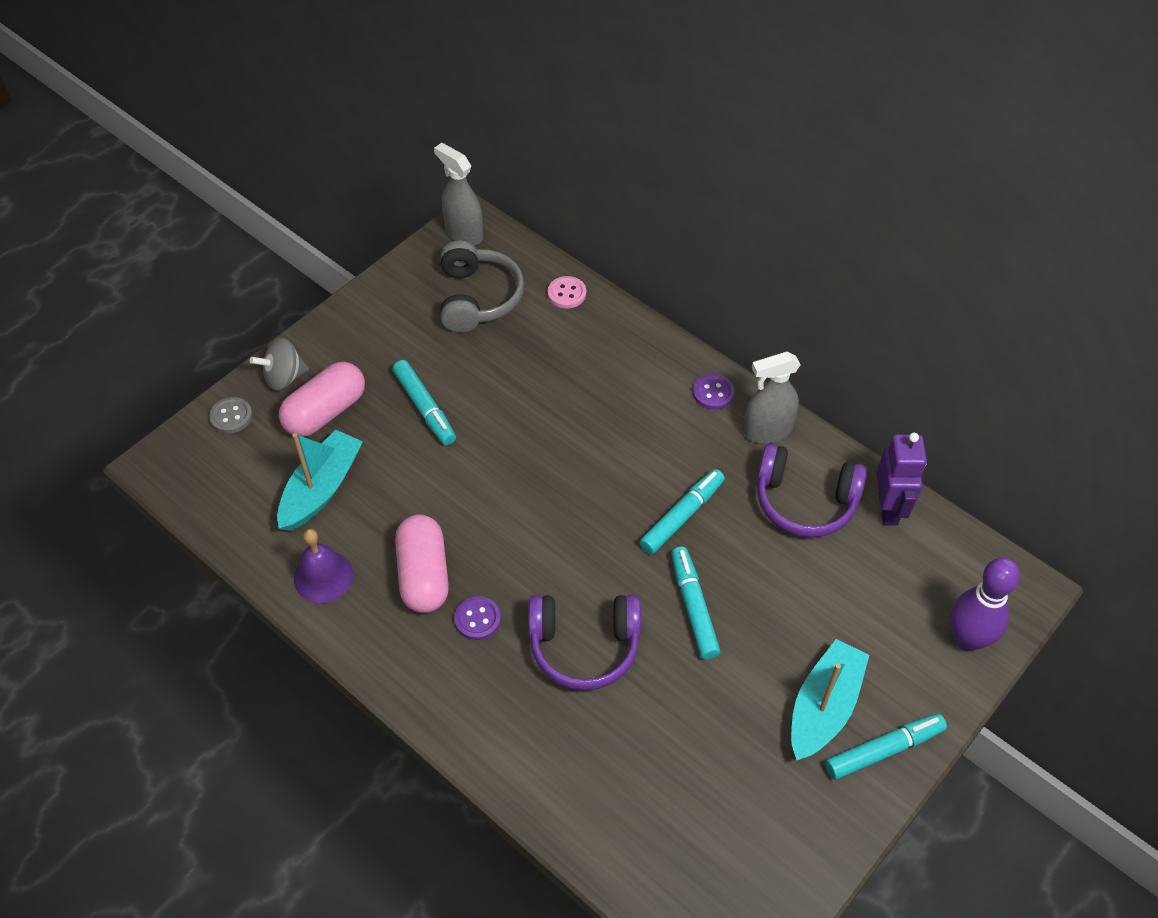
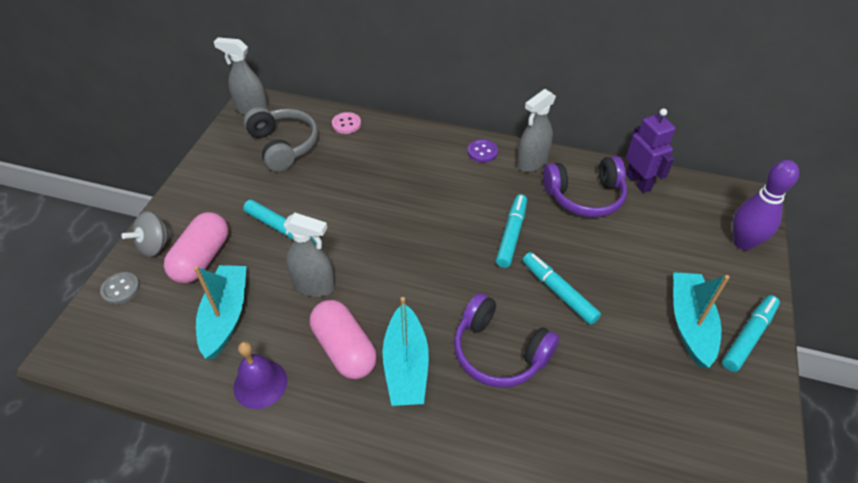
camera: 25 degrees left, 5 degrees down
(427, 491) = (314, 286): none -> grey spray bottle
(477, 619) = (406, 365): purple button -> turquoise boat
(584, 646) = (499, 352): purple headphones -> purple headphones turned 60 degrees clockwise

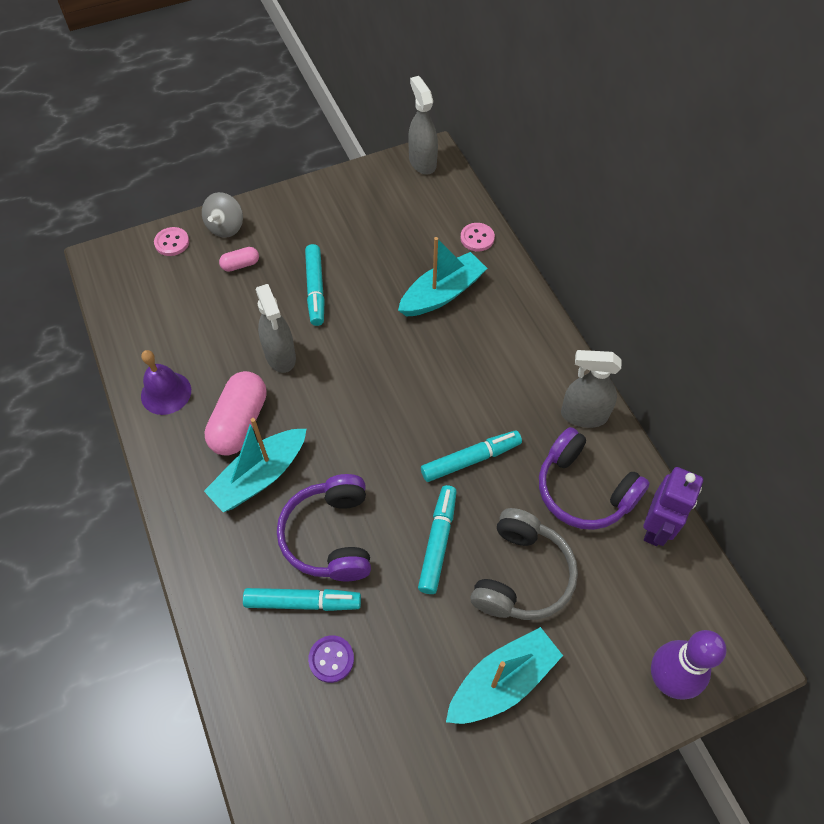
camera: 50 degrees right, 10 degrees up
(121, 289) = (172, 242): grey button -> pink button
(155, 246) = (226, 227): grey spinning top -> grey spinning top turned 75 degrees counterclockwise
(202, 258) = (240, 265): pink capsule -> pink capsule, size x0.49
(225, 316) = (203, 323): turquoise boat -> turquoise boat (442, 294)
(283, 145) = (404, 217): grey headphones -> grey headphones (521, 575)
(482, 152) = (554, 365): purple button -> purple button (331, 659)
(748, 336) = (535, 747): turquoise marker -> turquoise marker (303, 602)

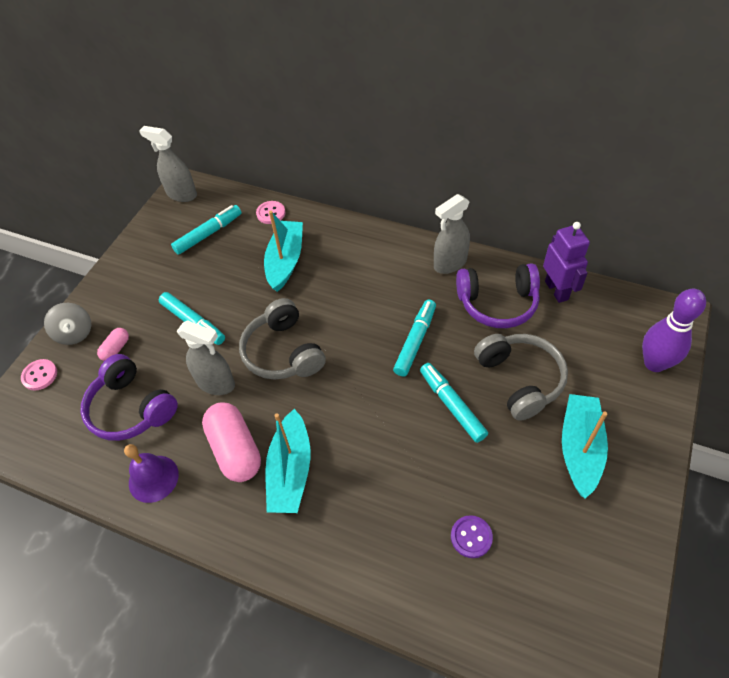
camera: 40 degrees left, 5 degrees down
(303, 602) = (412, 521): turquoise marker -> turquoise marker (208, 234)
(330, 536) = (382, 464): purple headphones -> purple headphones (131, 408)
(355, 374) = (283, 352): none -> grey headphones

